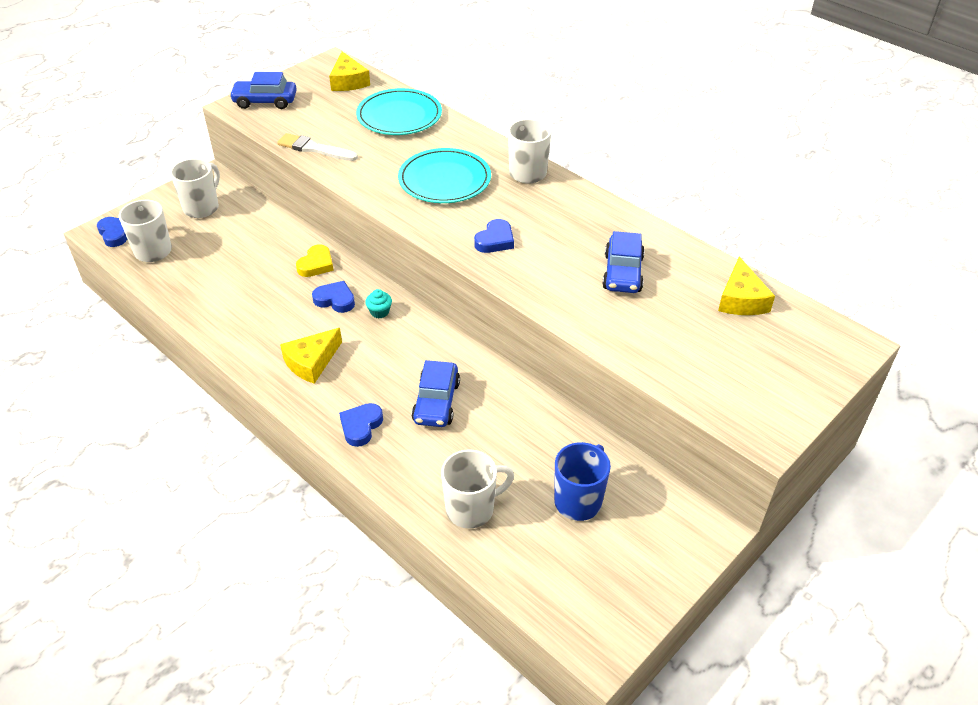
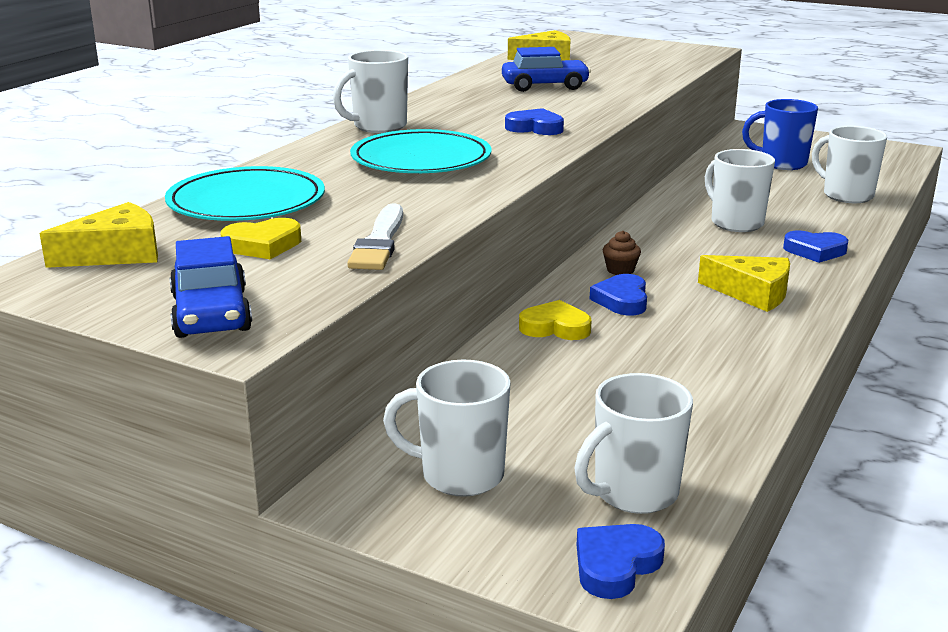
camera: 105 degrees left, 20 degrees down
(333, 117) = (263, 245): none -> yellow heart
(379, 312) = (620, 270): turquoise cupcake -> brown cupcake
(436, 402) = (735, 223): blue car -> white mug

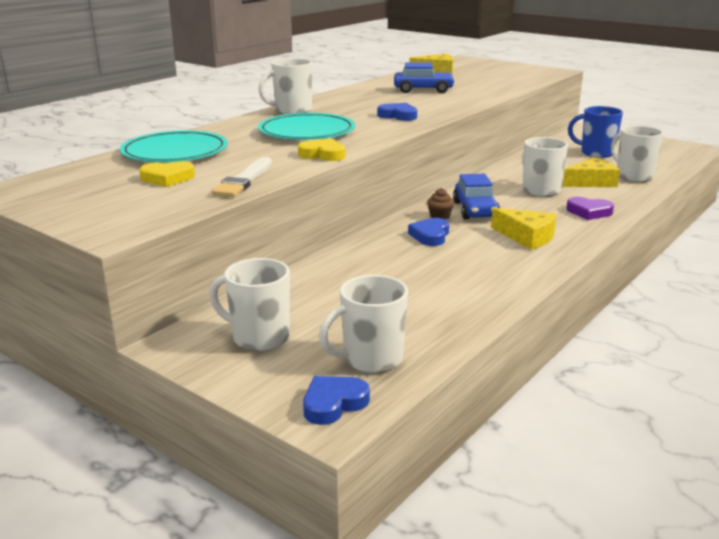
camera: 10 degrees right, 0 degrees up
(116, 253) = (73, 178): yellow cheese -> yellow cheese (591, 182)
(211, 313) = (107, 216): blue car -> blue car (475, 210)
(555, 327) = (374, 250): yellow heart -> yellow heart (323, 154)
(815, 251) = (589, 212): blue heart -> purple heart

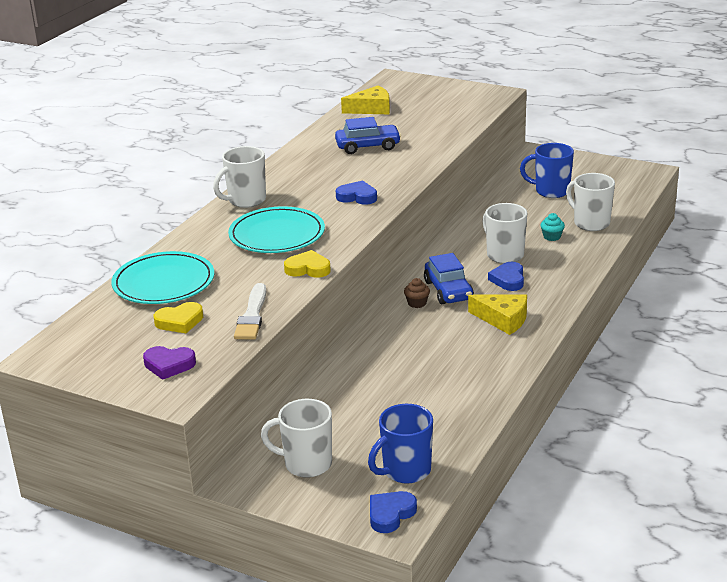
camera: 10 degrees left, 5 degrees up
(371, 359) = (405, 471): white mug -> blue mug
(430, 236) = (415, 329): blue heart -> blue heart (508, 280)
(589, 212) = (554, 279): purple heart -> purple heart (169, 365)
(591, 182) = (552, 237): yellow cheese -> turquoise cupcake

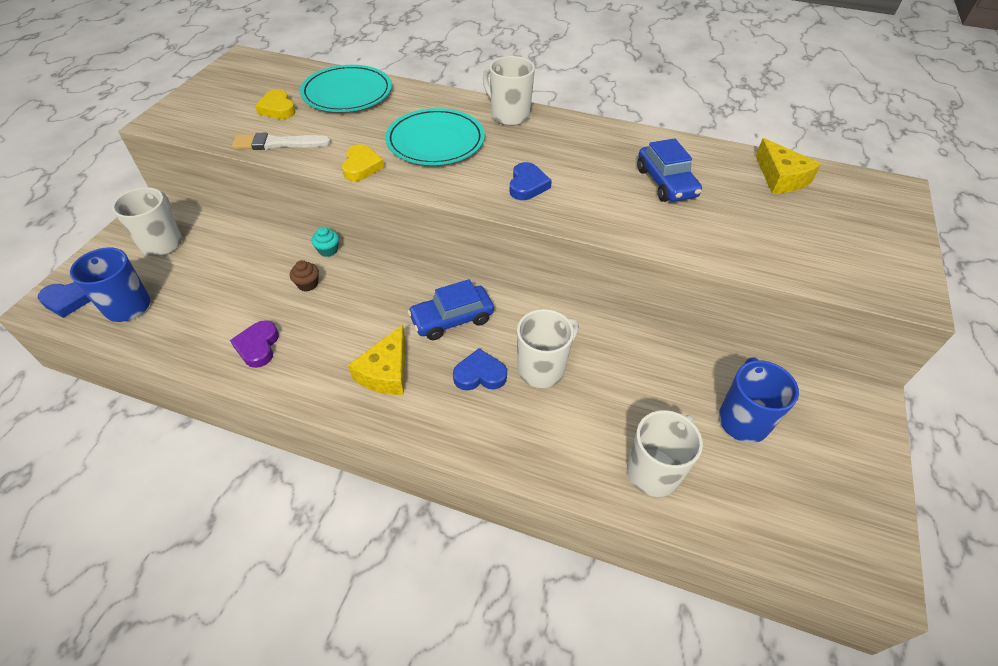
camera: 80 degrees right, 20 degrees up
(169, 365) = (208, 112): purple heart -> purple heart (258, 346)
(390, 514) = (69, 300): blue heart -> blue heart turned 135 degrees clockwise
(417, 303) = (424, 294): brown cupcake -> brown cupcake (308, 284)
(552, 237) = (601, 421): turquoise cupcake -> turquoise cupcake (328, 250)

